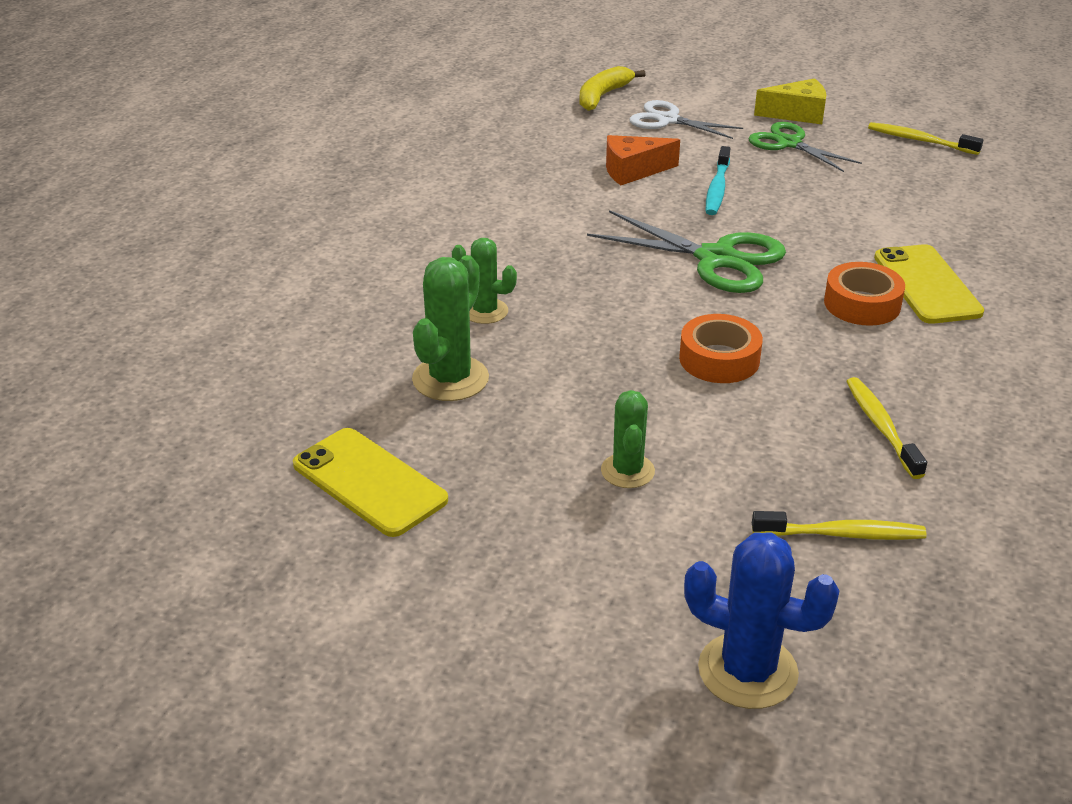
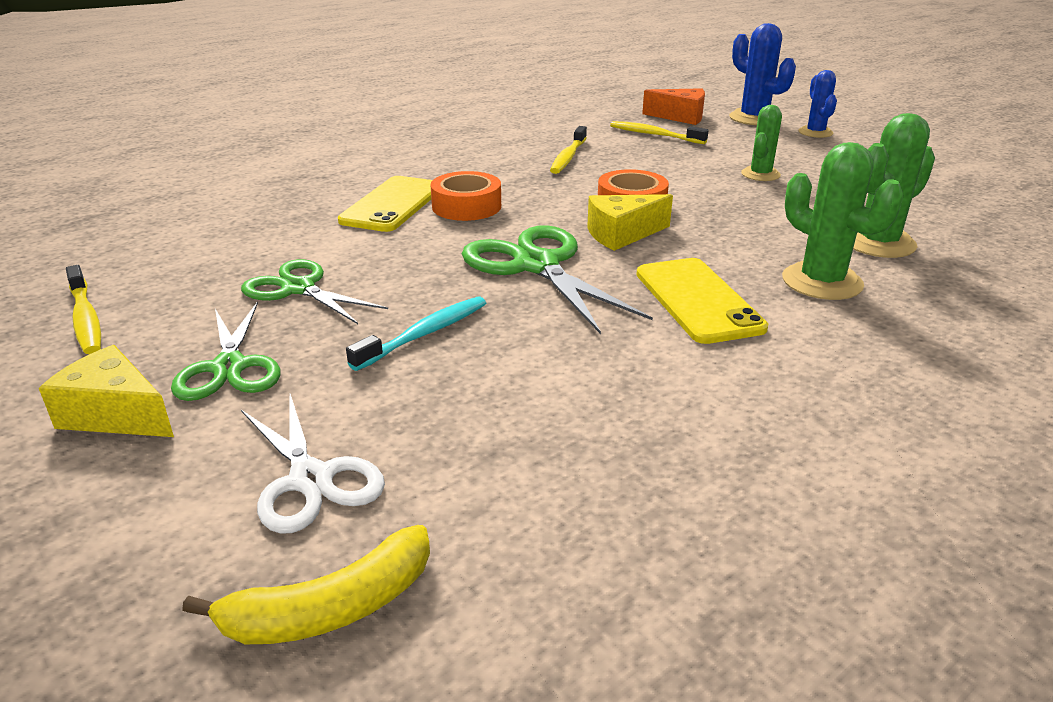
camera: 150 degrees left, 5 degrees down
(369, 482) = (960, 205): yellow phone -> yellow phone (698, 300)
(485, 311) = (822, 282): green cactus -> green cactus, size x1.55
(618, 647) = (815, 132): none -> blue cactus
(633, 171) = (494, 394): orange cheese -> orange cheese (680, 117)
(686, 313) = (622, 234): none -> yellow cheese
(843, 191) = (298, 288): none -> green scissors

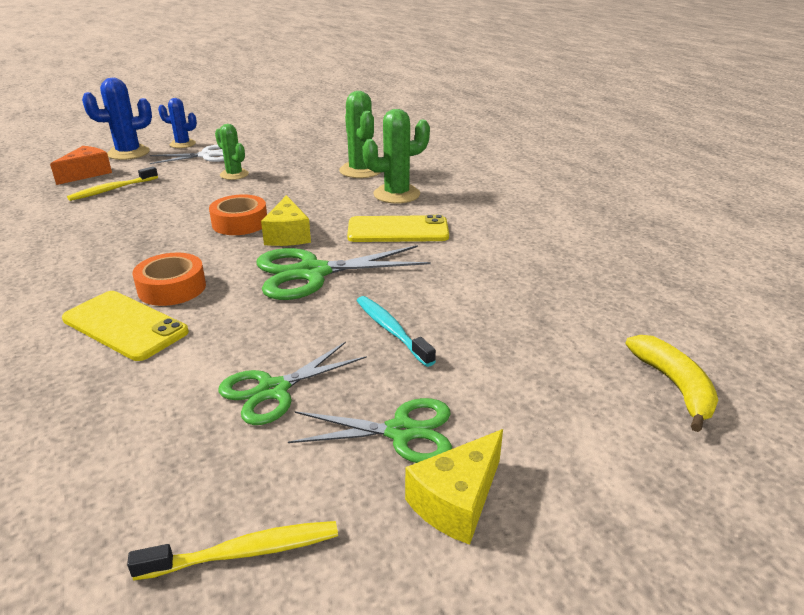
camera: 75 degrees left, 0 degrees up
(311, 479) = (561, 390): white scissors -> white scissors (206, 156)
(568, 157) = (114, 229): yellow toothbrush -> none

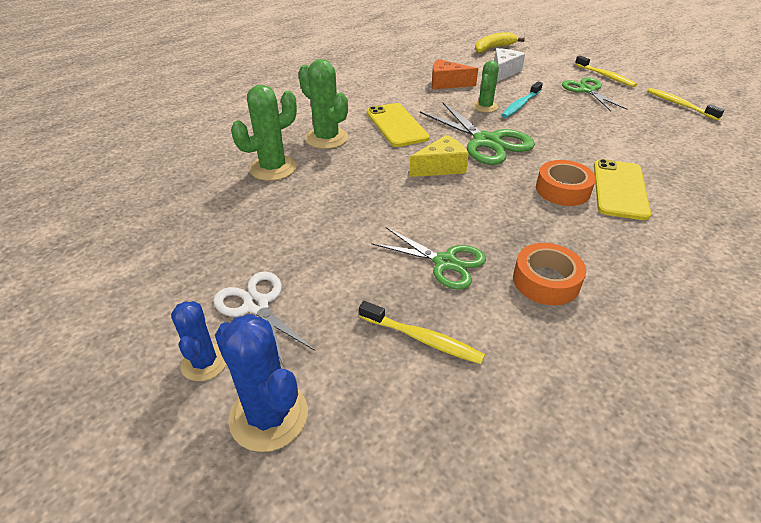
camera: 110 degrees left, 10 degrees up
(87, 174) = (383, 412): orange cheese -> orange cheese (447, 83)
(234, 175) = (320, 249): green cactus -> green cactus (485, 107)
(240, 223) = (438, 198): orange tape -> orange tape (546, 281)
(273, 390) = (603, 122): green scissors -> green scissors (445, 262)
(457, 501) = (605, 76): yellow cheese -> yellow toothbrush
(533, 357) = (504, 72): none -> white cheese

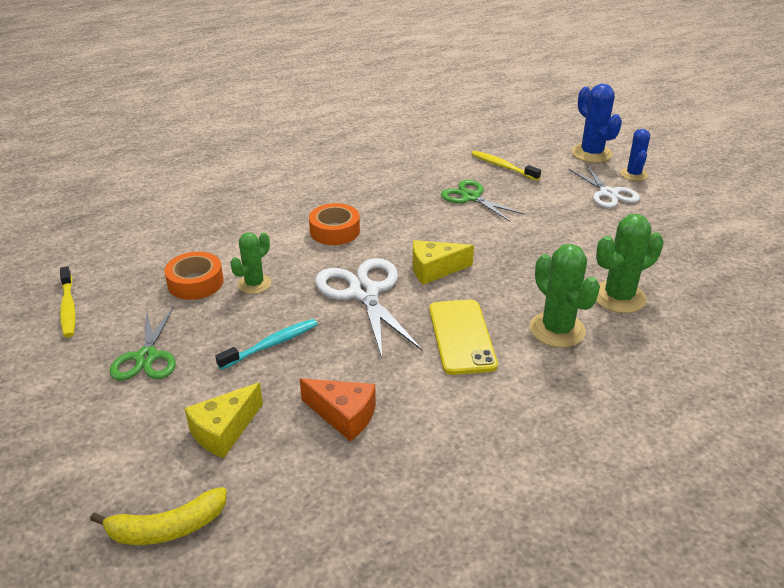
camera: 165 degrees left, 5 degrees down
(485, 107) = (323, 350): green cactus -> green cactus (254, 284)
(486, 141) = (364, 293): green scissors -> white scissors
(504, 72) = (224, 431): white cheese -> yellow cheese
(546, 281) = (407, 179): orange tape -> orange tape (195, 283)
(605, 76) = (76, 385): yellow toothbrush -> none
(619, 189) = (284, 224): yellow phone -> none

